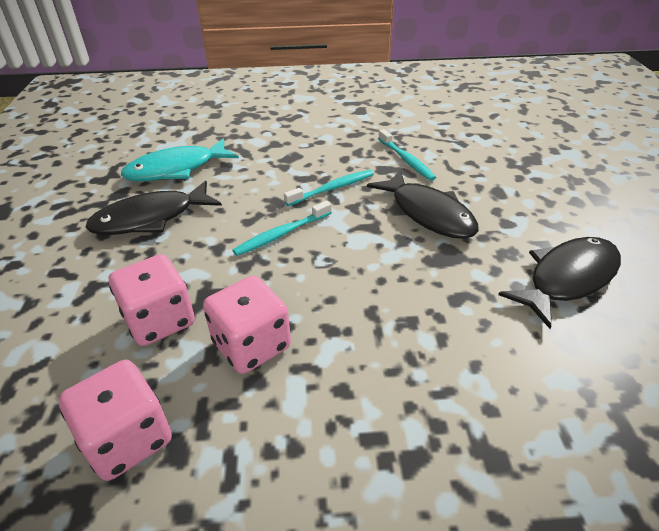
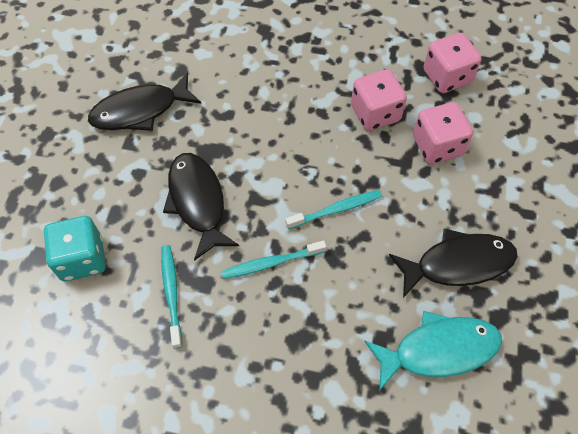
camera: 165 degrees left, 20 degrees up
(496, 164) = (82, 259): none -> turquoise dice

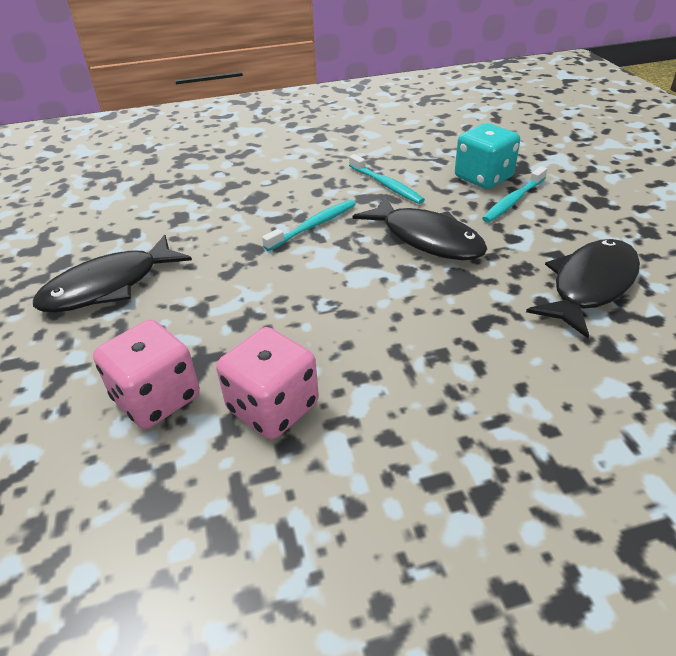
camera: 155 degrees right, 20 degrees down
(336, 210) = (270, 282): turquoise toothbrush -> turquoise toothbrush (513, 201)
(439, 350) = (122, 227): turquoise fish -> none
(447, 77) = (160, 533): pink dice -> none

